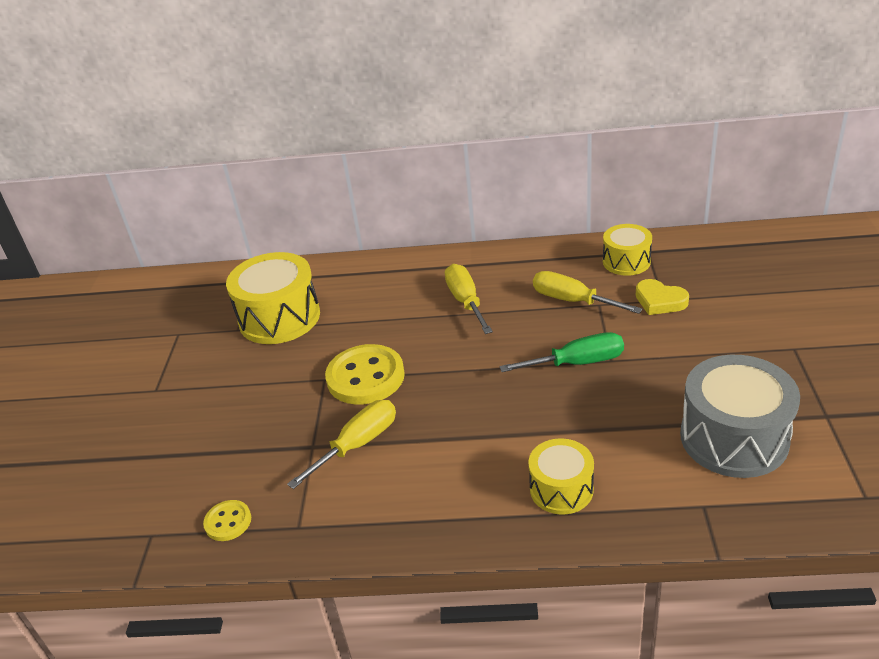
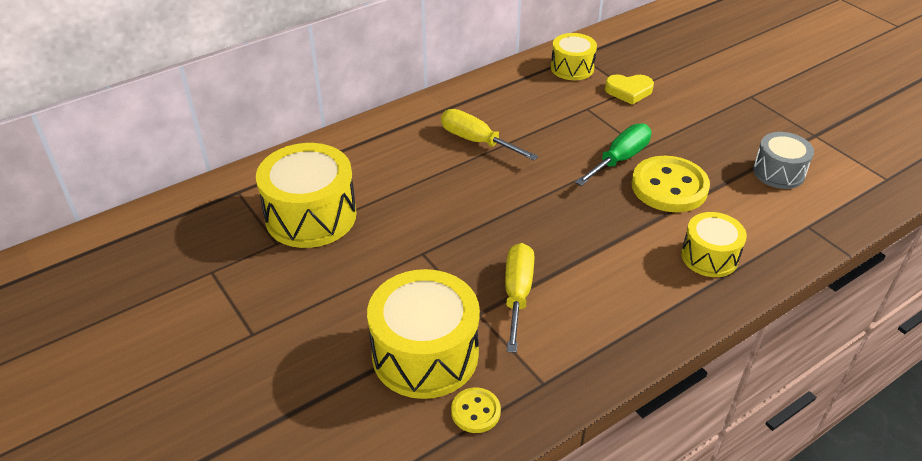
camera: 40 degrees left, 5 degrees up
(242, 459) = (425, 354): none -> yellow drum
(365, 377) = (459, 236): yellow button -> yellow button (669, 187)
(572, 301) = (564, 112): yellow screwdriver -> none
(734, 438) = (778, 172): grey drum -> grey drum, size x0.59

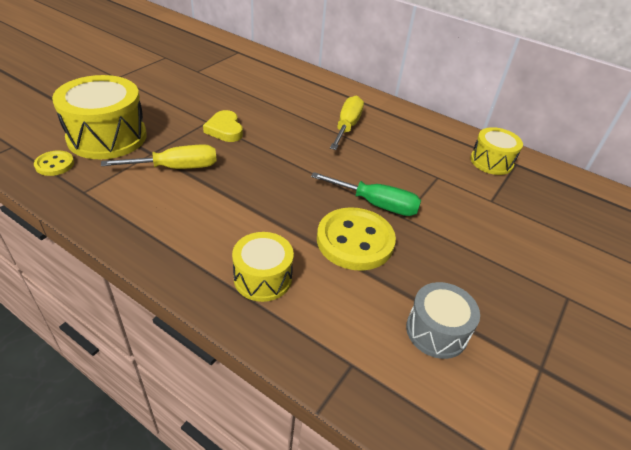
camera: 65 degrees right, 0 degrees up
(311, 216) = (227, 77): yellow drum -> none
(629, 91) = (488, 200): yellow heart -> yellow heart (225, 129)

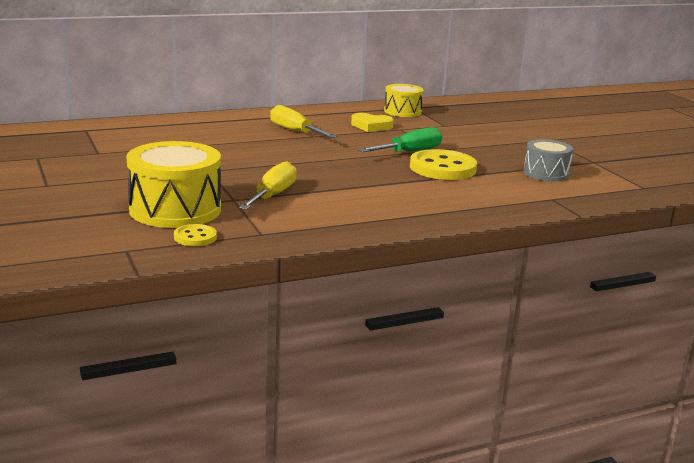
camera: 55 degrees left, 20 degrees down
(225, 129) = (235, 167): yellow heart -> yellow heart (371, 126)
(263, 278) = (451, 200): yellow drum -> none

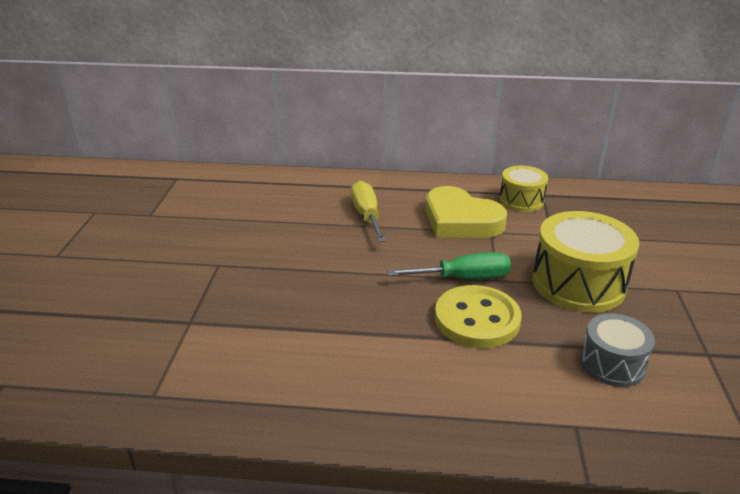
camera: 30 degrees right, 10 degrees up
(175, 210) = (117, 326): yellow drum -> yellow drum (578, 283)
(195, 237) = (84, 382): yellow button -> none
(272, 195) = (234, 325): yellow screwdriver -> none
(371, 126) = (460, 220): yellow heart -> yellow heart, size x1.76

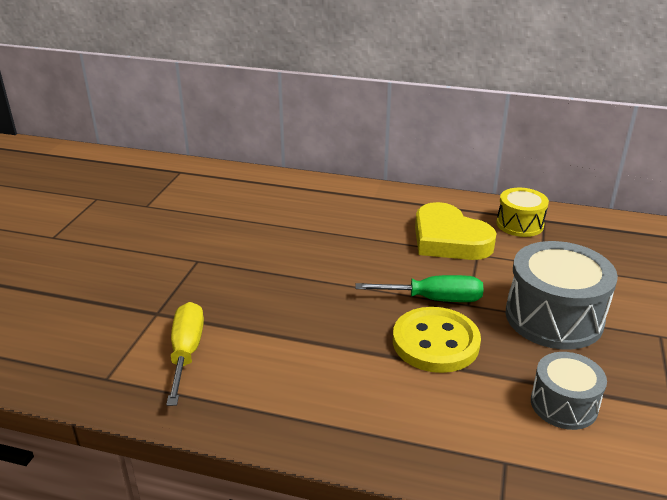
camera: 10 degrees right, 0 degrees up
(367, 216) = (354, 226): yellow screwdriver -> yellow screwdriver (186, 352)
(578, 283) = (554, 317): yellow drum -> grey drum

